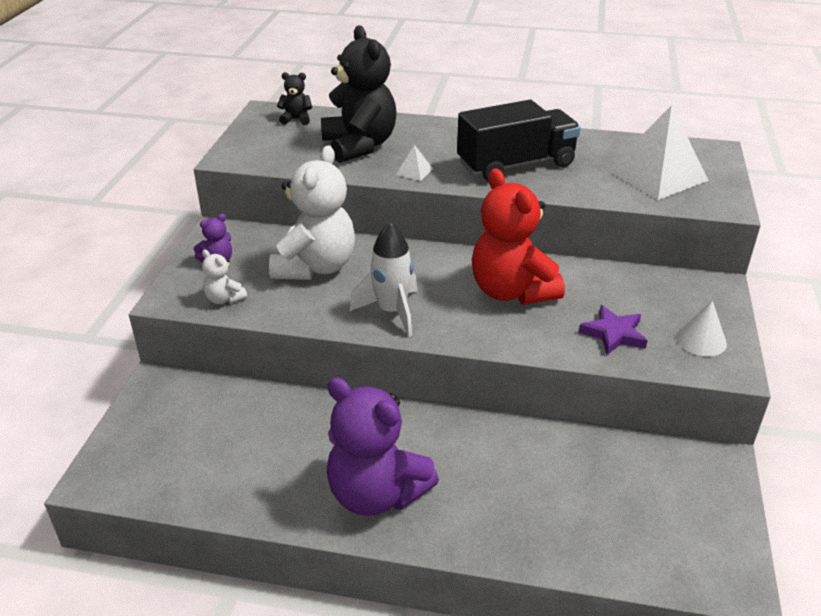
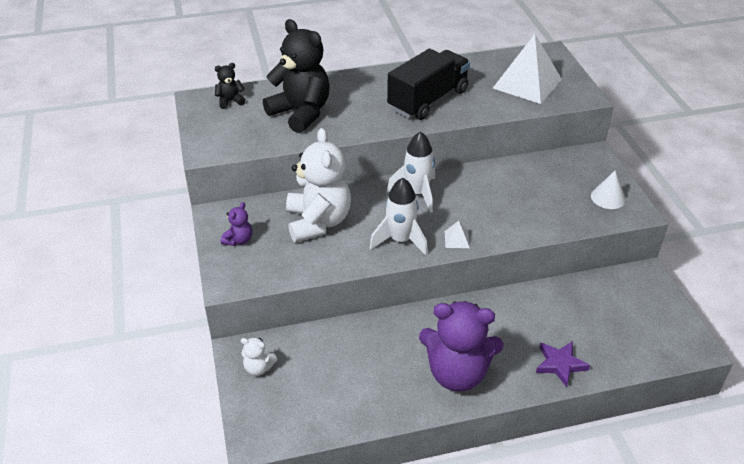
camera: 25 degrees left, 5 degrees up
(224, 299) = (270, 269): white teddy bear -> white teddy bear (258, 368)
(414, 171) = (360, 125): white pyramid -> white pyramid (457, 239)
(452, 269) = (417, 193): none -> white rocket
(511, 291) = (469, 199): red teddy bear -> none
(613, 334) = (554, 210): purple star -> purple star (560, 364)

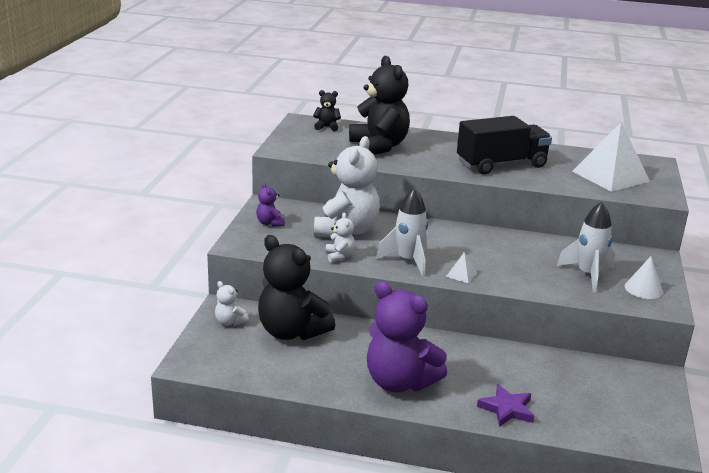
camera: 25 degrees right, 15 degrees down
(238, 240) = (270, 223): purple teddy bear -> purple teddy bear turned 105 degrees clockwise
(324, 355) = (291, 331): none -> black teddy bear
(335, 259) = (339, 256): none -> white teddy bear
(417, 193) = (452, 236): white rocket -> white rocket (588, 275)

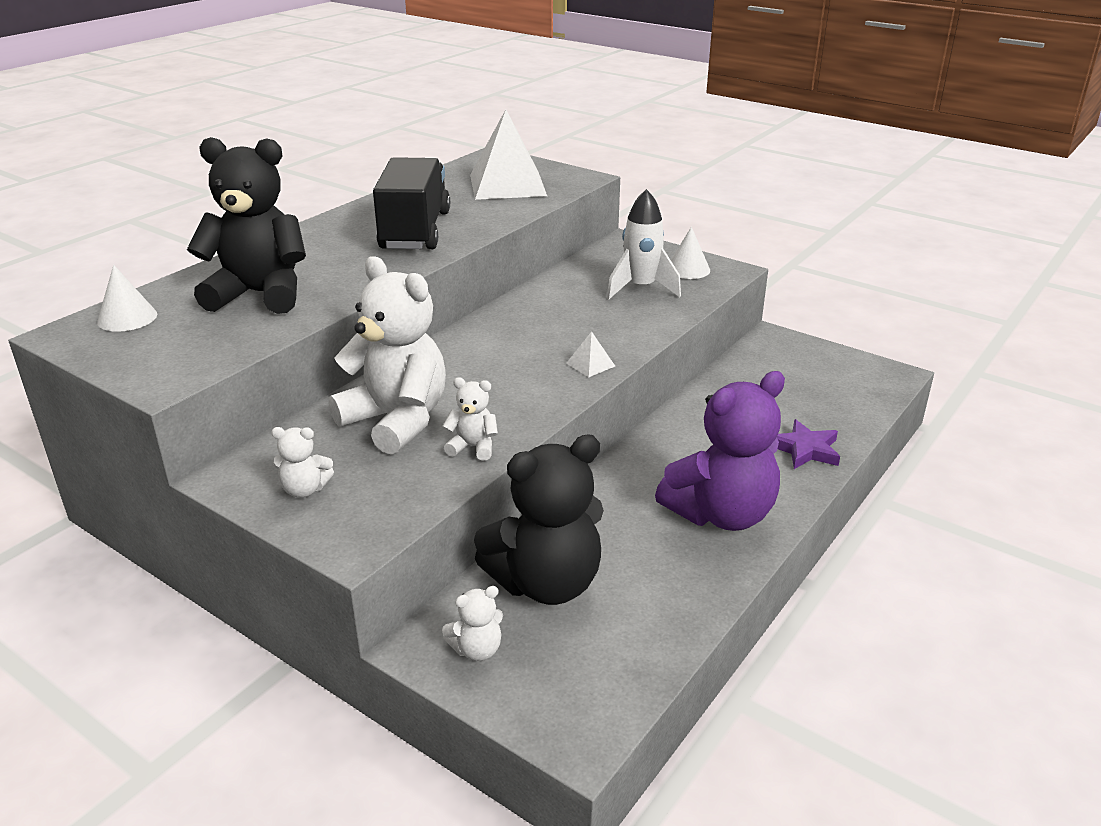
camera: 65 degrees left, 5 degrees up
(270, 223) = (304, 489): purple teddy bear -> white teddy bear
(327, 127) = (127, 318): black teddy bear -> white cone
(408, 261) = (527, 393): white rocket -> none

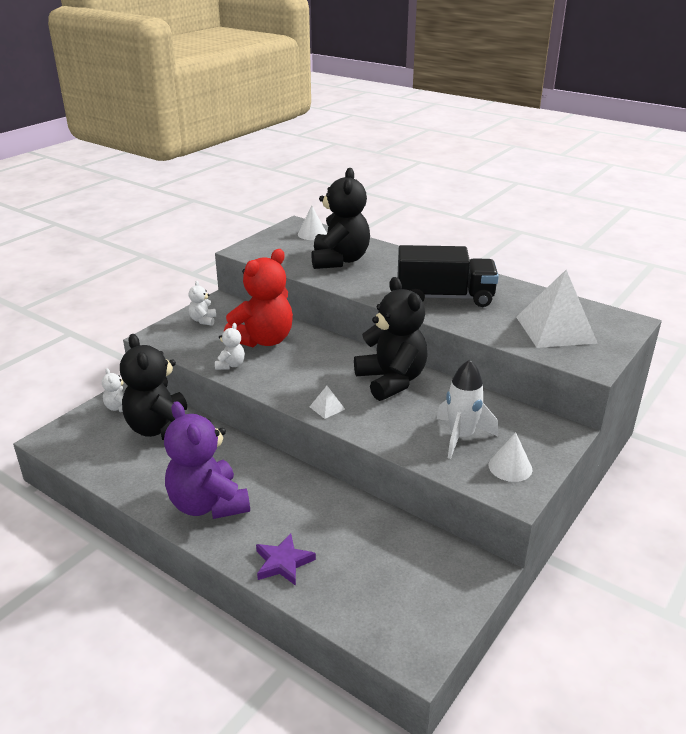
camera: 90 degrees right, 0 degrees up
(396, 421) = (263, 340): white teddy bear -> red teddy bear
(526, 322) = (391, 381): none -> black teddy bear

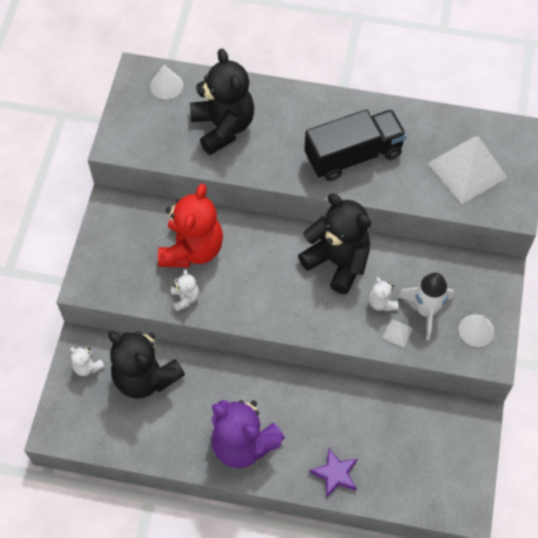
camera: 25 degrees left, 30 degrees up
(203, 320) = (115, 242): white teddy bear -> white teddy bear (381, 303)
(327, 408) = (302, 320): white pyramid -> white pyramid (397, 332)

